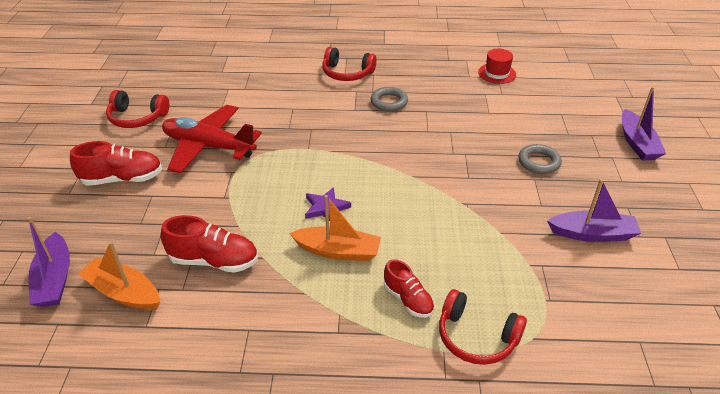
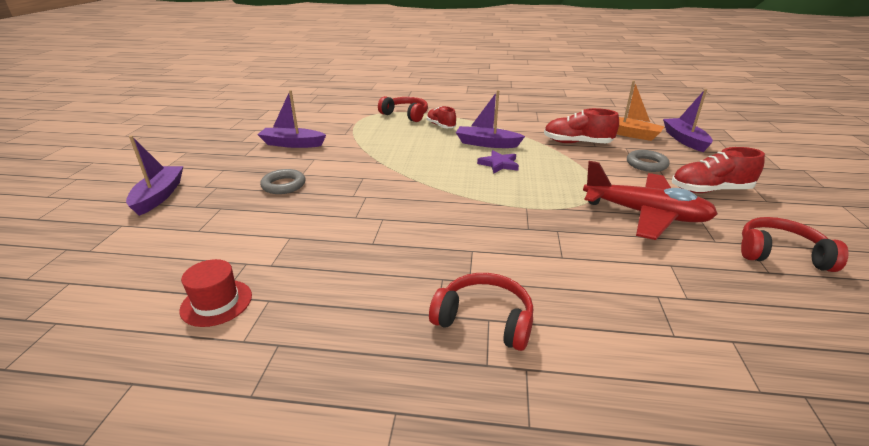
camera: 175 degrees left, 10 degrees down
(338, 251) = (486, 144): orange boat -> purple boat
(389, 102) = (421, 258): grey ring -> grey ring (646, 164)

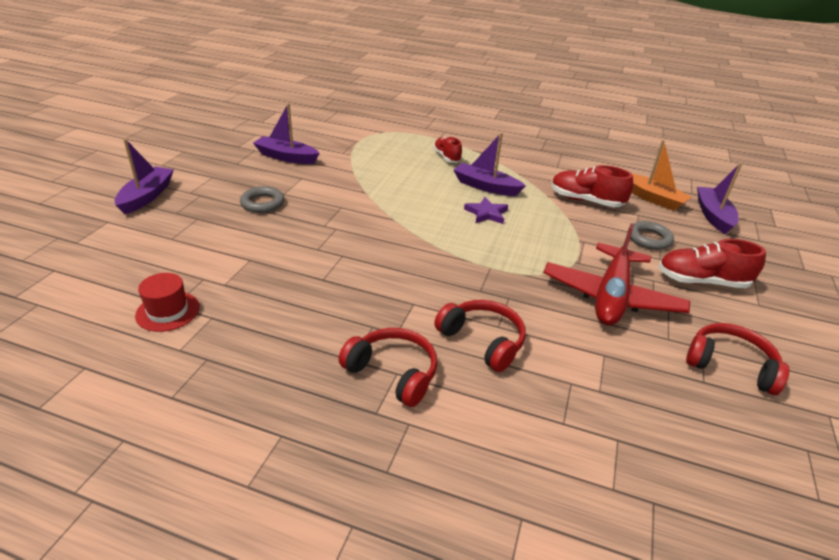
camera: 10 degrees right, 5 degrees up
(406, 115) = (415, 138): red headphones -> red headphones (482, 341)
(645, 214) = (611, 296): red plane -> red plane turned 75 degrees clockwise

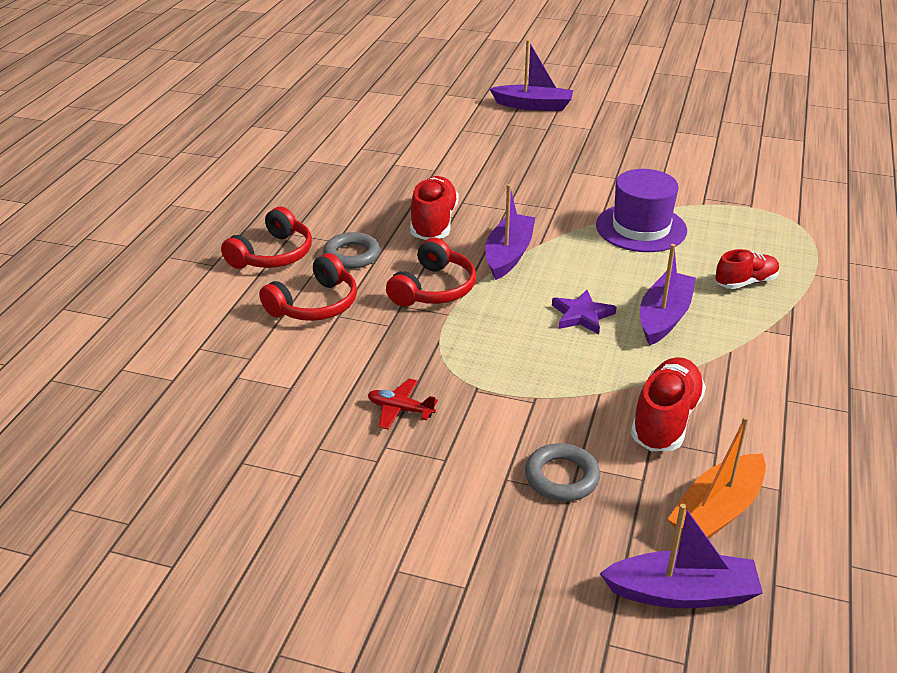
camera: 90 degrees right, 0 degrees up
(168, 311) = (353, 147): red hat -> none
(262, 203) = (544, 162): grey ring -> grey ring (352, 255)
(286, 157) = (665, 162): purple boat -> purple boat (508, 254)
(378, 179) = (641, 228): none -> purple hat
(611, 296) = (400, 409): red plane -> red plane, size x0.41
(701, 281) = (449, 514): red shoe -> red shoe (433, 223)
(730, 365) = (266, 494): red headphones -> red headphones (433, 289)

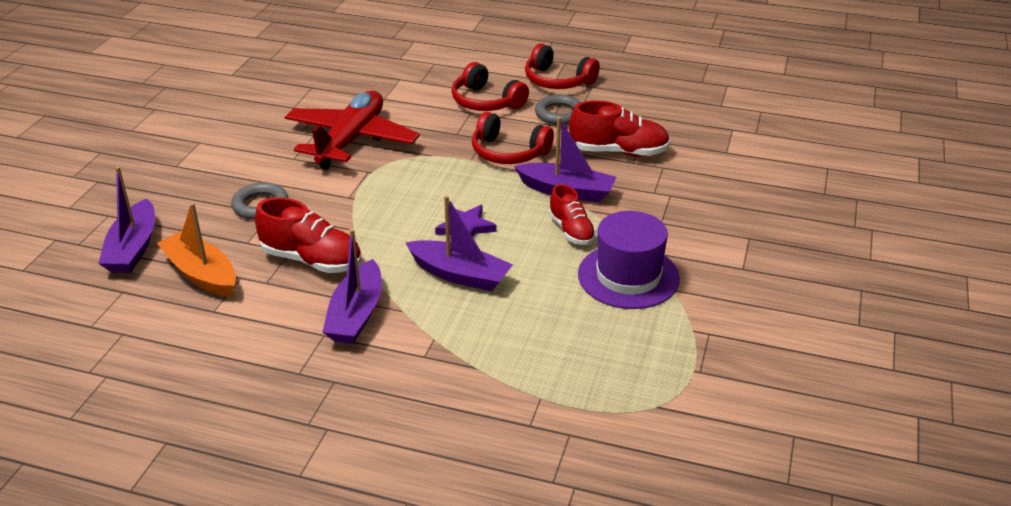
camera: 90 degrees right, 0 degrees up
(400, 409) = (351, 140): red plane -> red plane, size x2.44
(533, 105) = (917, 218): purple boat -> purple boat (356, 315)
(745, 282) = (522, 339): red shoe -> red shoe (571, 231)

